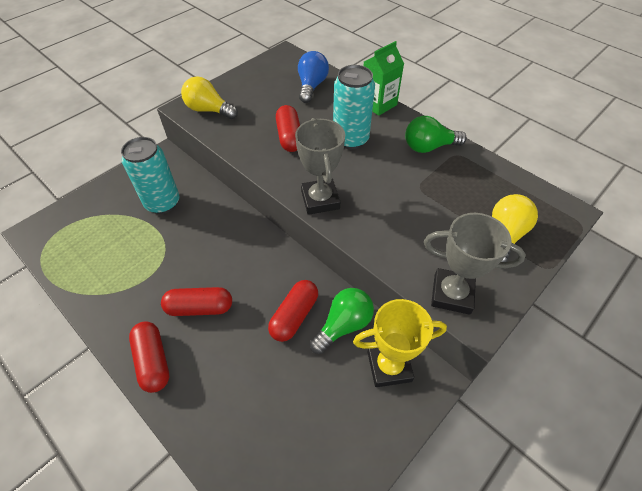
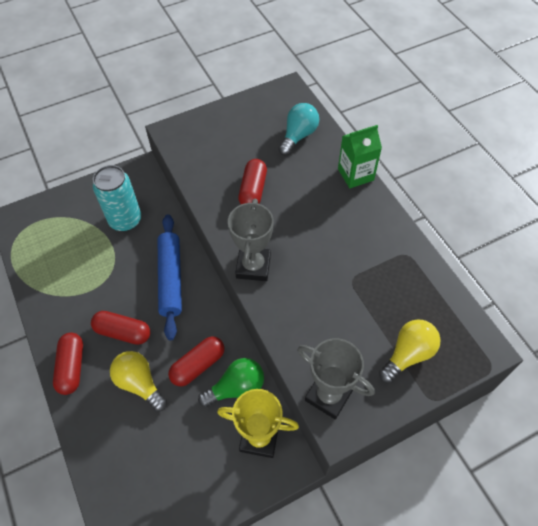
camera: 20 degrees right, 5 degrees up
(209, 110) = (190, 140): yellow light bulb -> yellow light bulb (139, 383)
(232, 243) = (171, 279): none -> blue rolling pin
(311, 86) = (298, 136): blue light bulb -> turquoise light bulb
(350, 139) = (309, 209): turquoise can -> none
(429, 147) = (382, 238): green light bulb -> none

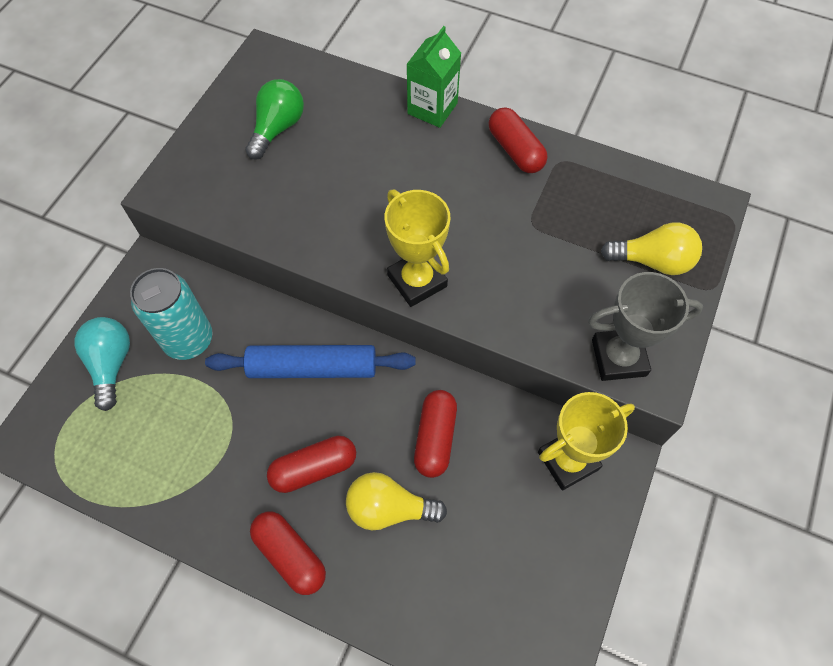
camera: 40 degrees left, 5 degrees up
(171, 279) = (312, 368): blue rolling pin -> blue rolling pin turned 45 degrees counterclockwise
(236, 388) = (498, 429): green light bulb -> green light bulb (277, 128)
(253, 190) = (335, 196): red capsule -> red capsule (515, 150)
(253, 266) = (417, 281): grey trophy -> yellow trophy
(298, 136) = (328, 103): turquoise light bulb -> turquoise light bulb (111, 364)
(408, 354) = (652, 261): yellow light bulb -> yellow light bulb turned 90 degrees clockwise

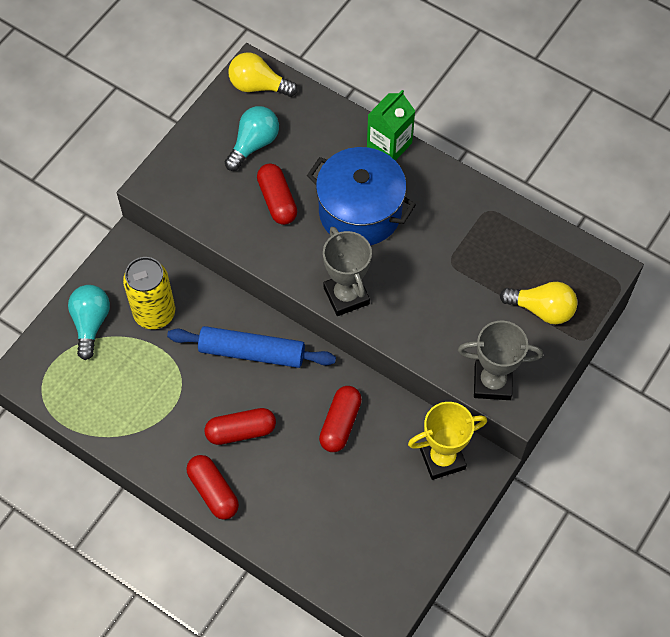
camera: 10 degrees right, 0 degrees up
(188, 340) = (154, 313): turquoise can -> yellow can
(277, 128) = (254, 144): green light bulb -> turquoise light bulb
(389, 508) = (294, 470): yellow light bulb -> yellow light bulb (258, 86)
(414, 183) = (360, 212): none -> blue pot
(417, 281) = (346, 296): yellow trophy -> grey trophy
(515, 150) = (452, 195): red capsule -> red capsule (277, 200)

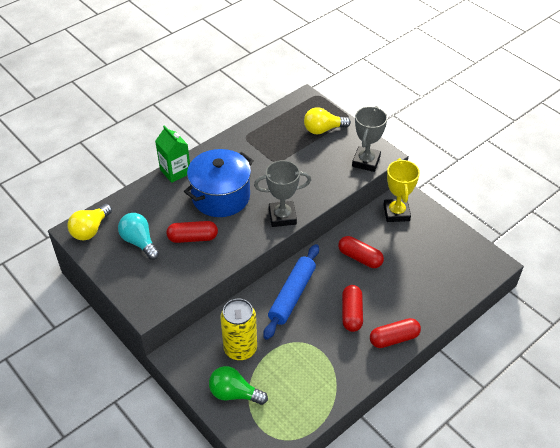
camera: 75 degrees left, 15 degrees down
(91, 323) = (234, 393): turquoise light bulb -> green light bulb
(542, 309) = (323, 129): yellow light bulb -> yellow light bulb turned 135 degrees counterclockwise

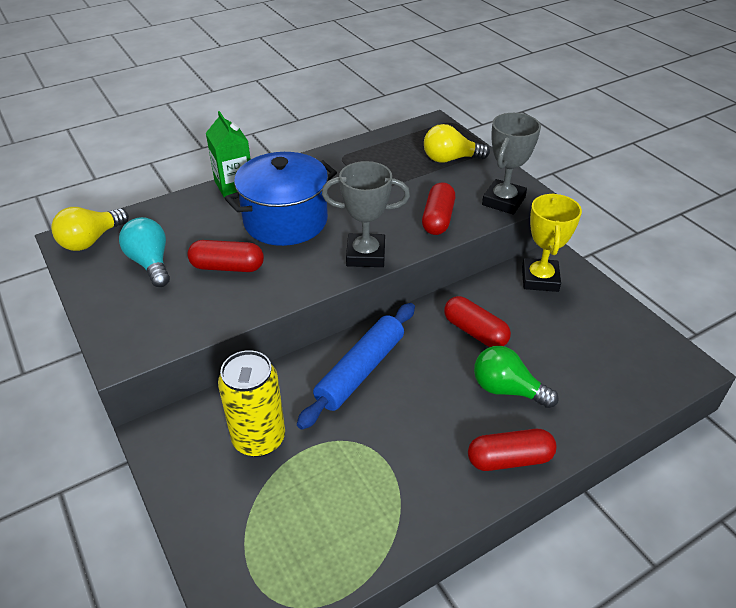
camera: 10 degrees right, 5 degrees down
(234, 393) = (227, 509): green light bulb -> green light bulb (507, 389)
(351, 313) = (447, 410): red capsule -> red capsule (438, 219)

